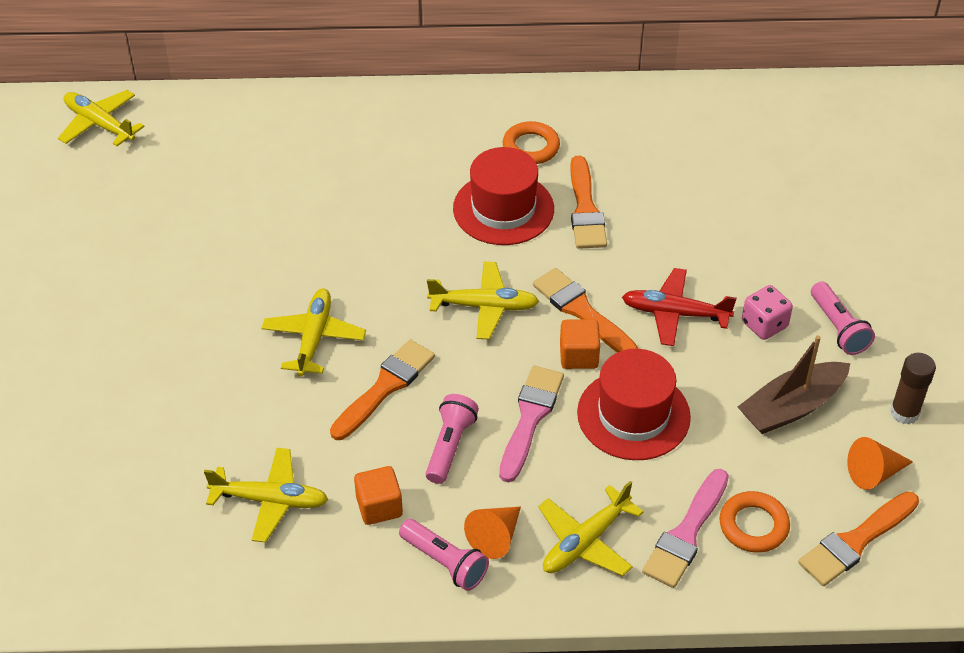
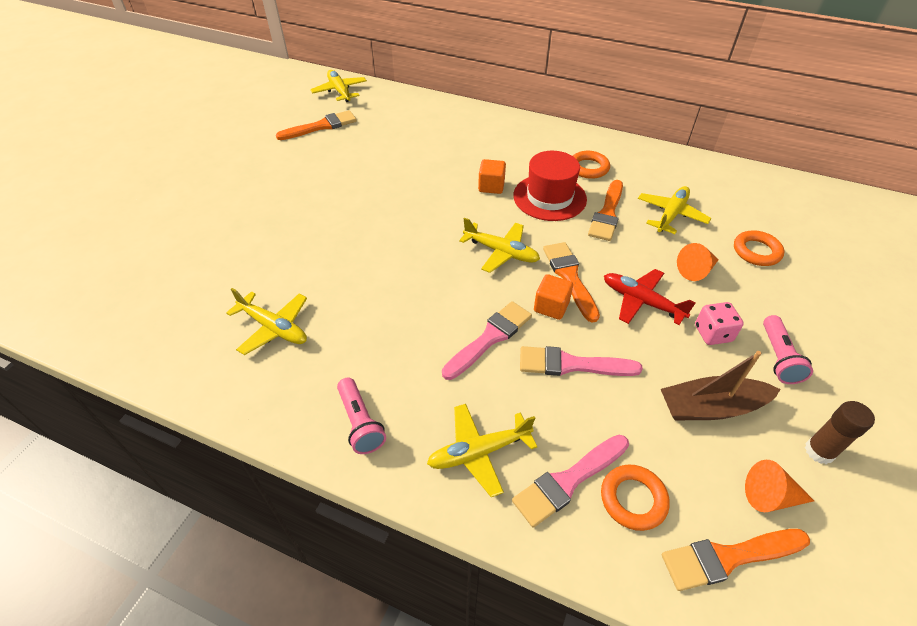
camera: 25 degrees right, 0 degrees up
(314, 338) = (376, 235): yellow plane -> yellow plane (671, 215)
(379, 507) = (342, 361): orange cube -> orange cube (491, 186)
(385, 387) = (401, 281): orange brush -> orange brush (321, 126)
(450, 446) = (419, 336): pink flashlight -> none
(495, 537) = (410, 418): orange cone -> orange cone (696, 270)
(633, 415) = (571, 364): red hat -> pink brush
(775, 204) = (756, 251): none -> orange ring

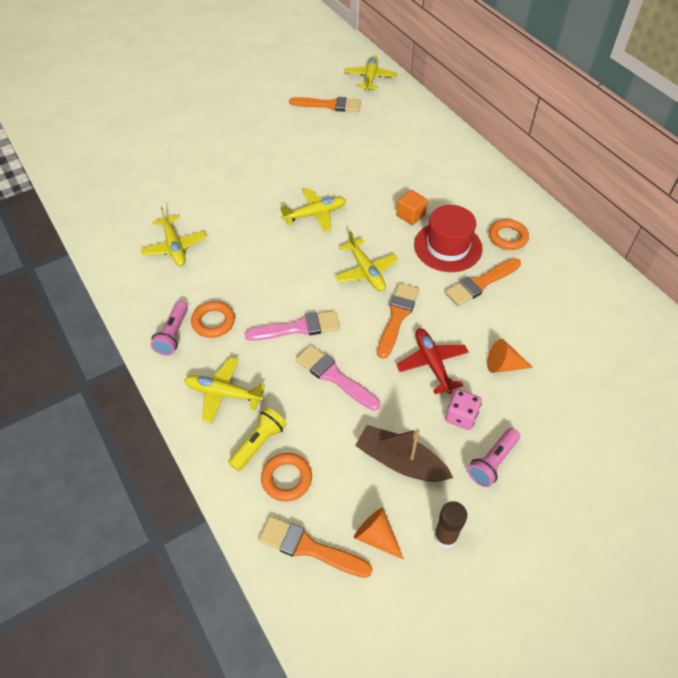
camera: 35 degrees right, 5 degrees up
(551, 307) = (361, 330): orange cube -> none
(568, 481) = (259, 443): pink brush -> yellow flashlight
(671, 215) = (535, 311): yellow plane -> yellow plane (315, 214)
(756, 251) = (575, 379): orange ring -> orange ring (213, 322)

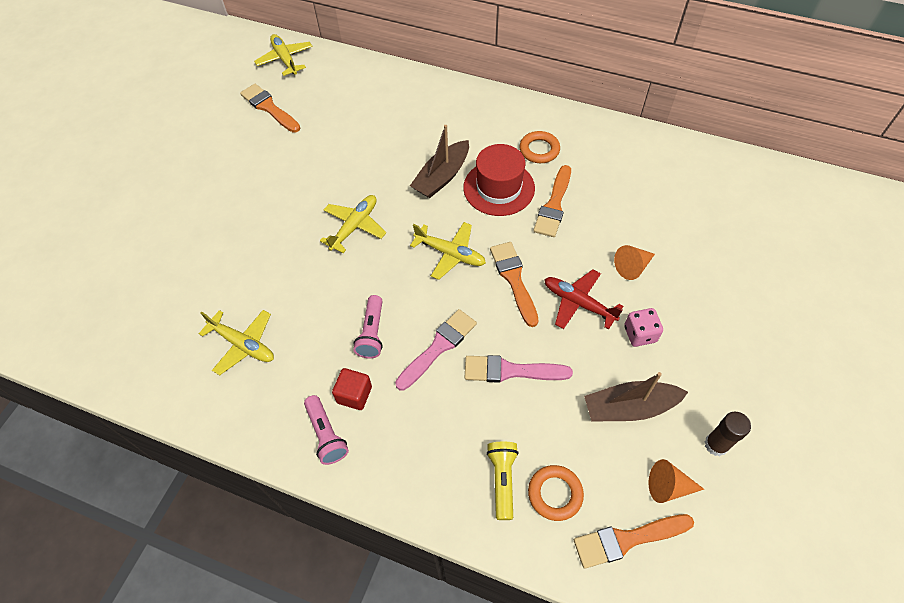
camera: 35 degrees left, 5 degrees up
(213, 322) = (354, 395): orange ring -> red cube
(223, 393) = (428, 457): yellow plane -> none
(329, 105) = (269, 108): orange brush -> orange brush turned 105 degrees counterclockwise
(410, 215) = (442, 177): orange cube -> brown boat
(492, 462) = (695, 356): pink flashlight -> pink flashlight (372, 333)

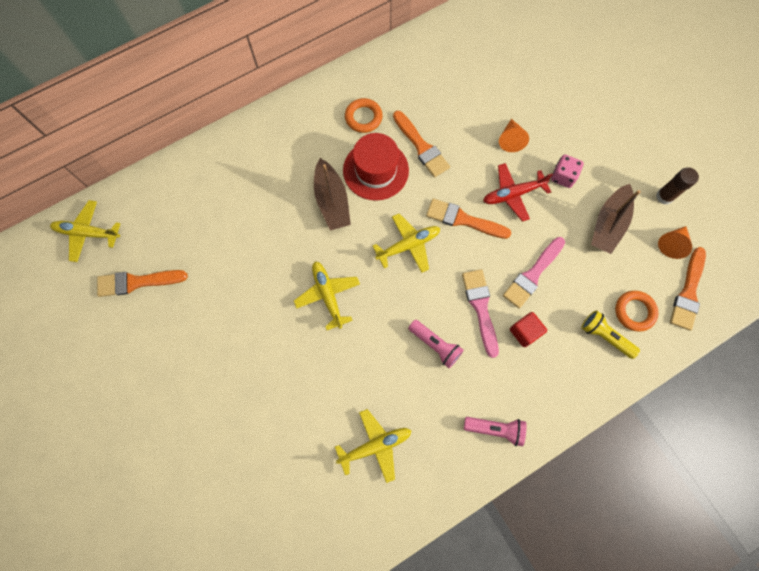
camera: 55 degrees left, 15 degrees up
(354, 395) = (477, 390): red cube -> red cube (524, 332)

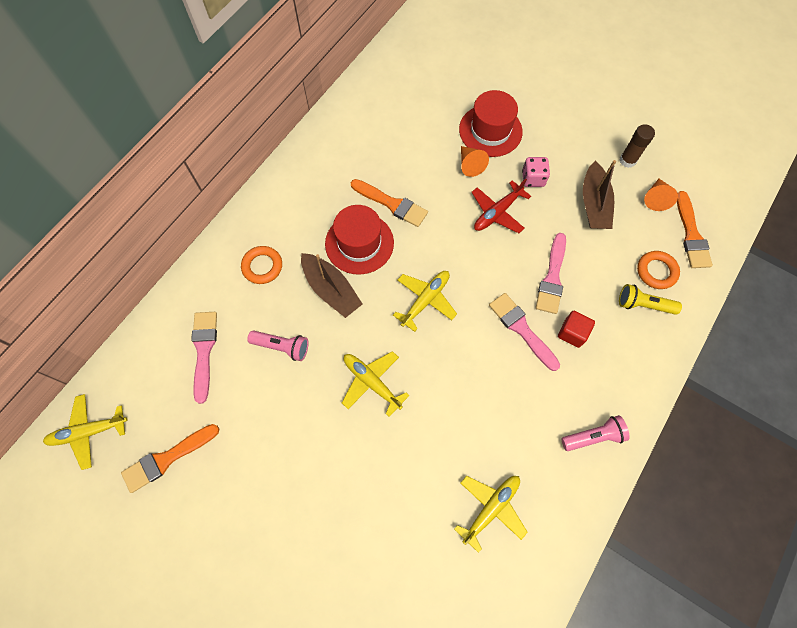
camera: 25 degrees left, 5 degrees down
(204, 207) = (204, 351): none -> pink brush
(363, 117) = (323, 199): orange ring -> orange ring (262, 266)
(435, 345) = (498, 383): pink flashlight -> pink flashlight (282, 347)
(463, 219) = (464, 254): orange brush -> none
(546, 115) = (490, 130): none -> red hat

